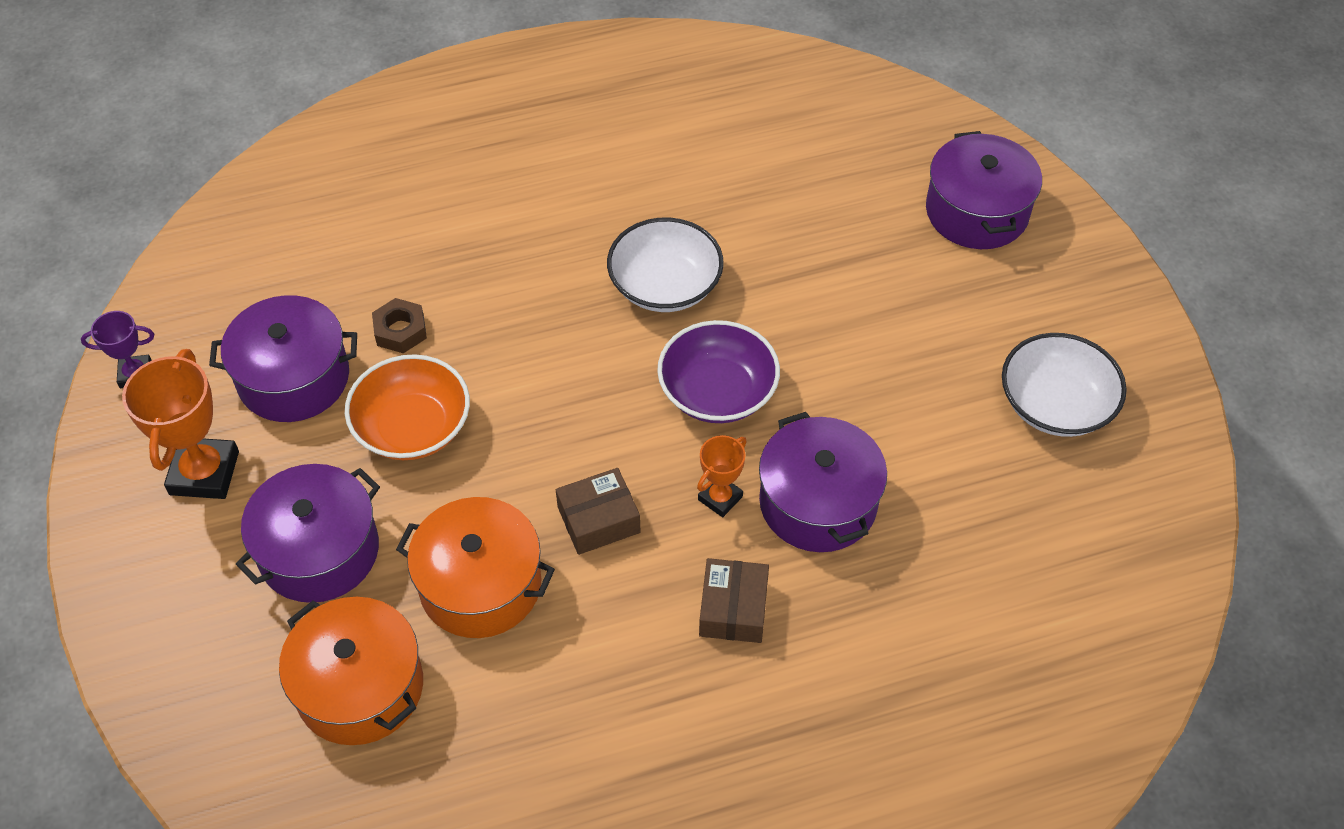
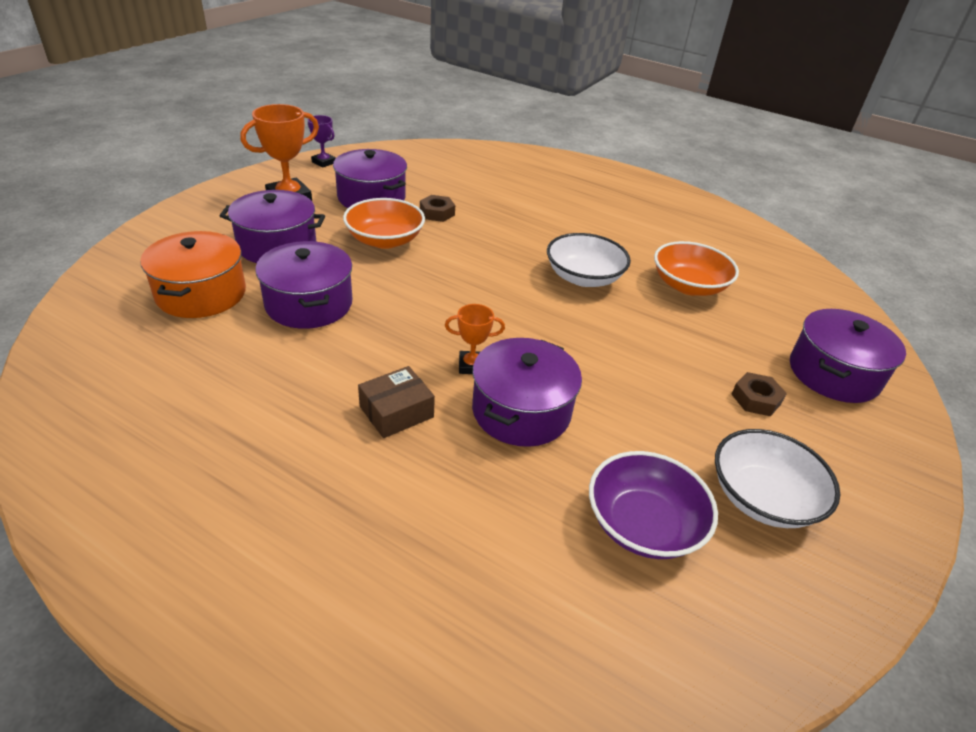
camera: 45 degrees right, 15 degrees down
(480, 585) = (309, 304): orange pot -> purple pot
(598, 519) = (399, 325): brown box -> none
(717, 392) = (543, 329): purple bowl -> purple bowl (643, 524)
(762, 204) = (688, 286): none -> orange bowl
(955, 303) = (756, 399): none -> brown nut

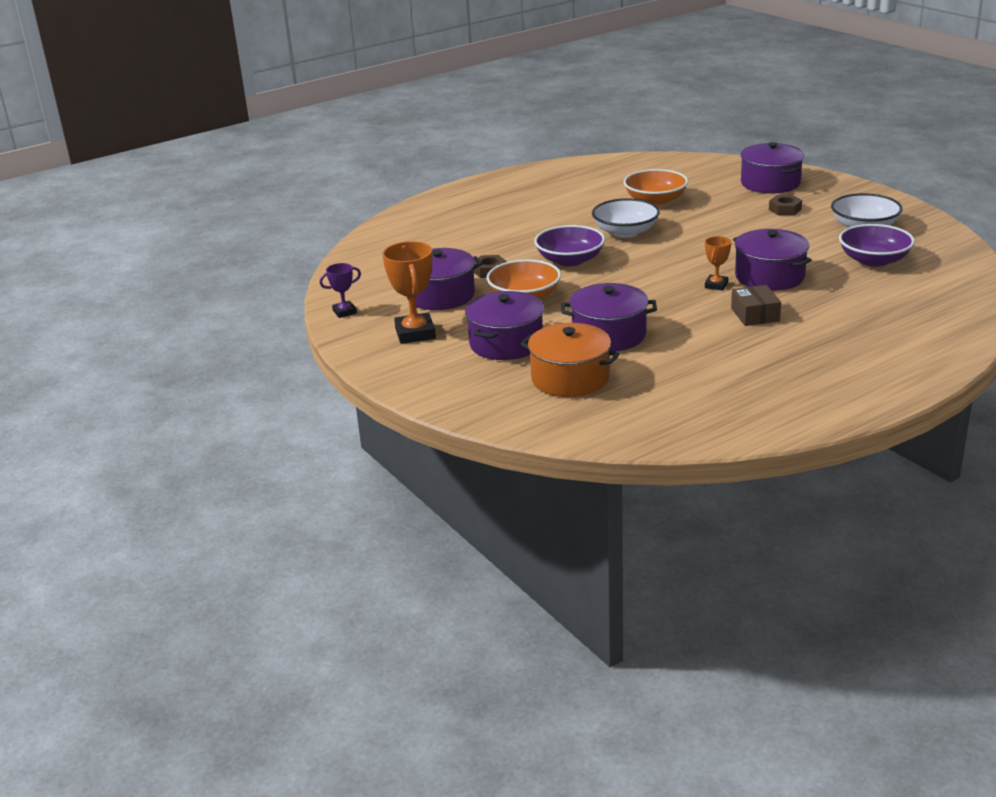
camera: 60 degrees left, 10 degrees down
(486, 253) = (570, 260): none -> purple bowl

